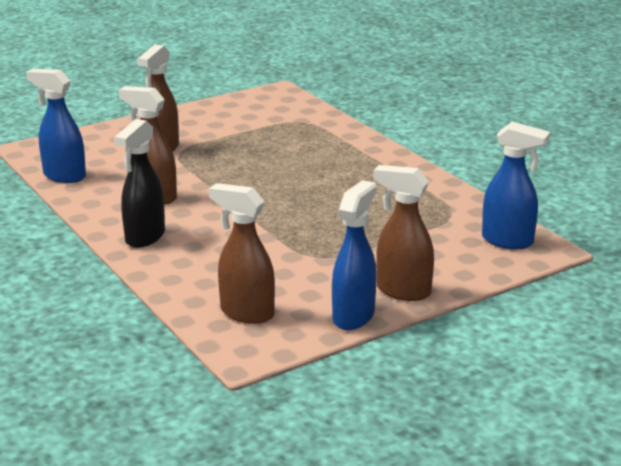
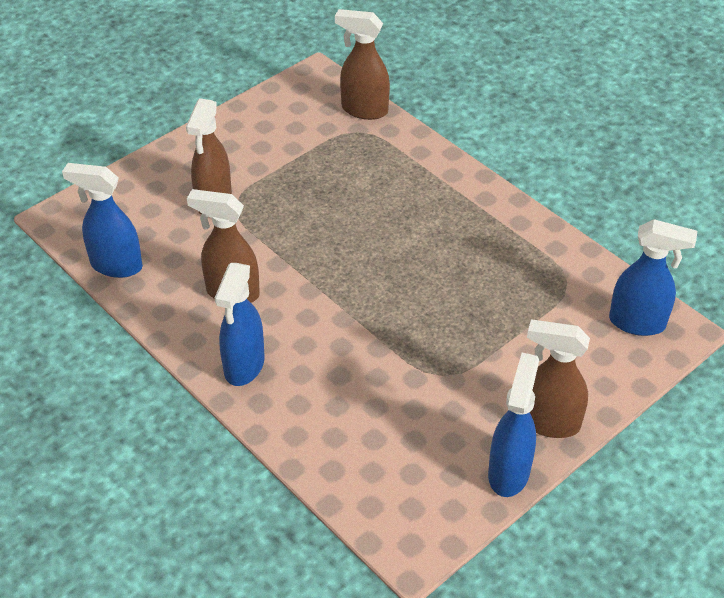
camera: 10 degrees left, 20 degrees up
(145, 237) = (244, 366): black spray bottle -> blue spray bottle
(246, 313) = (394, 482): brown spray bottle -> brown spray bottle (364, 110)

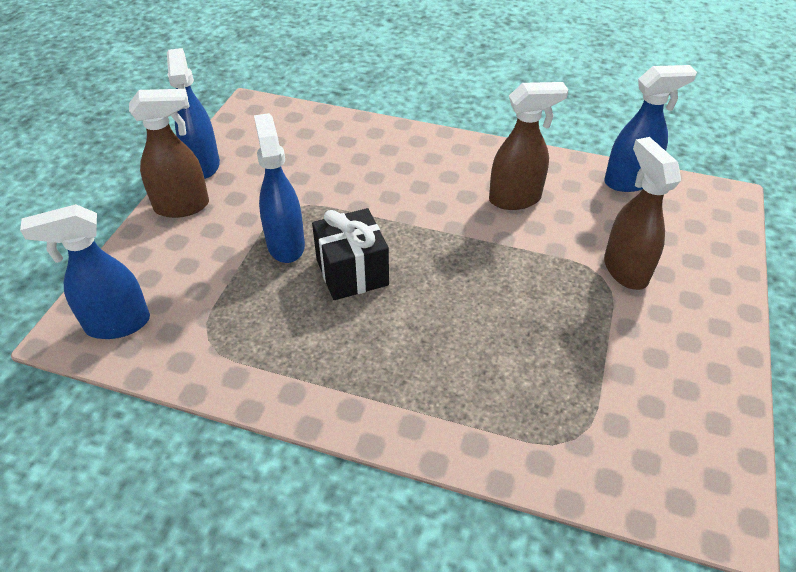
camera: 150 degrees right, 0 degrees up
(244, 366) = (451, 155): blue spray bottle -> blue spray bottle (285, 244)
(364, 110) = (602, 482): brown spray bottle -> none
(425, 287) = (352, 272): none -> black gift

